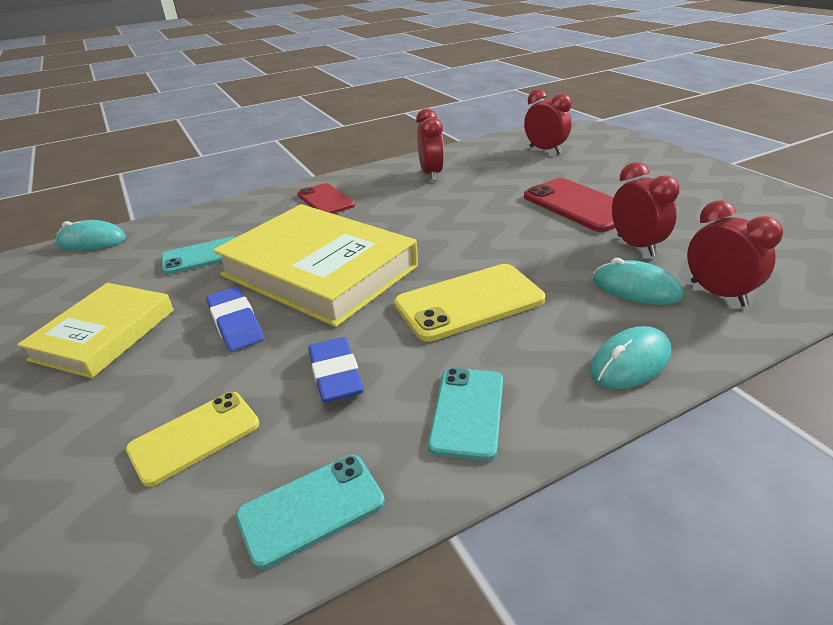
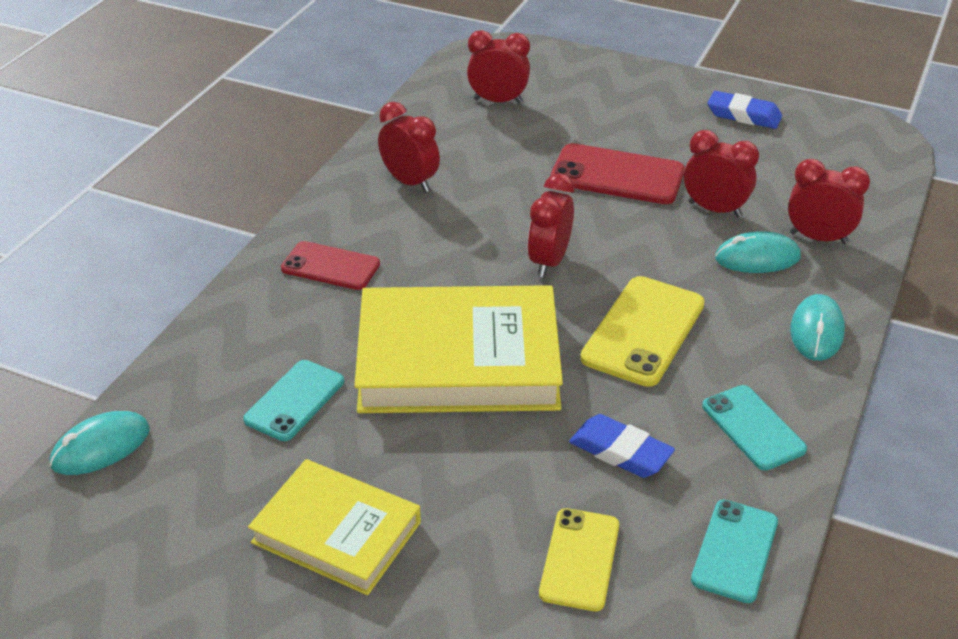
camera: 40 degrees left, 5 degrees up
(104, 334) = (336, 532): yellow book -> yellow book turned 45 degrees counterclockwise
(236, 324) = (460, 454): blue eraser -> blue eraser (743, 115)
(459, 238) = (549, 261): none -> red clock

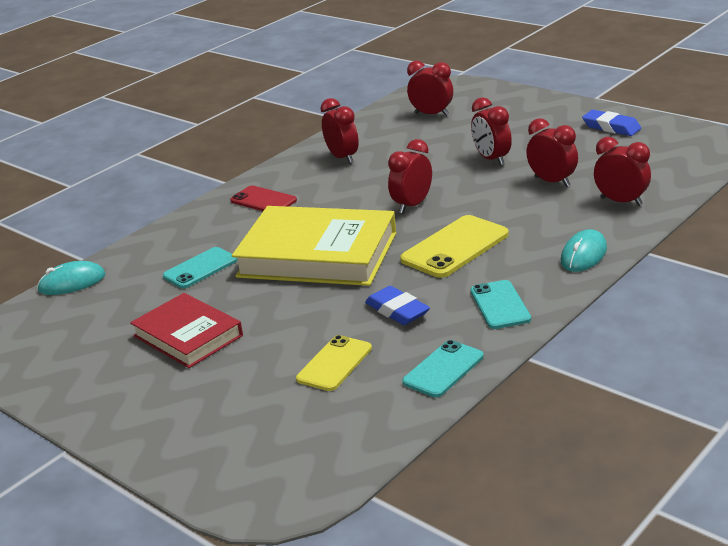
camera: 20 degrees right, 10 degrees down
(336, 532) = (188, 336): yellow book -> red book
(617, 175) = (492, 159): red phone -> red clock
(757, 258) = (566, 211): turquoise mouse -> none

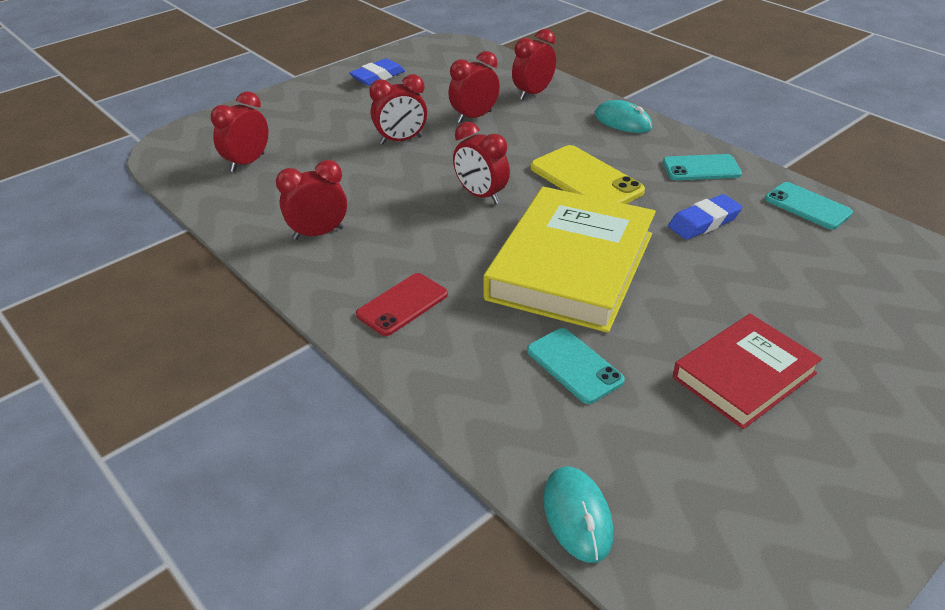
camera: 85 degrees left, 10 degrees up
(334, 363) = (801, 266): yellow phone -> none

